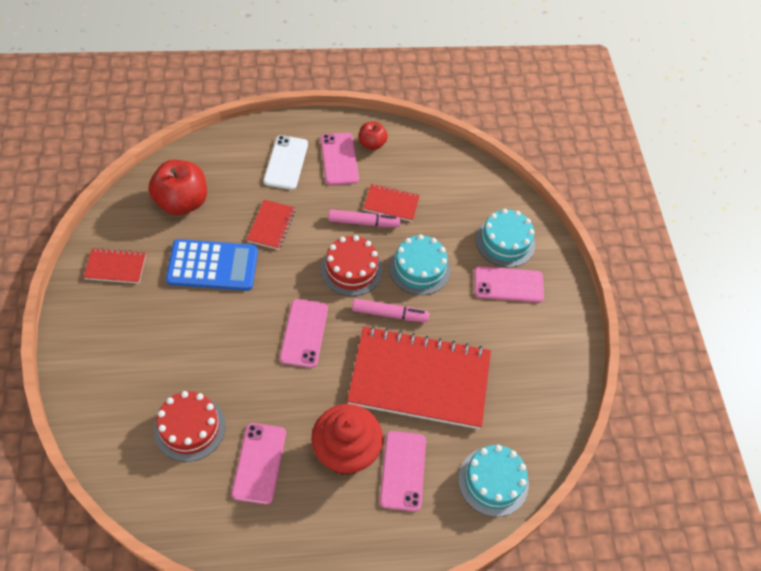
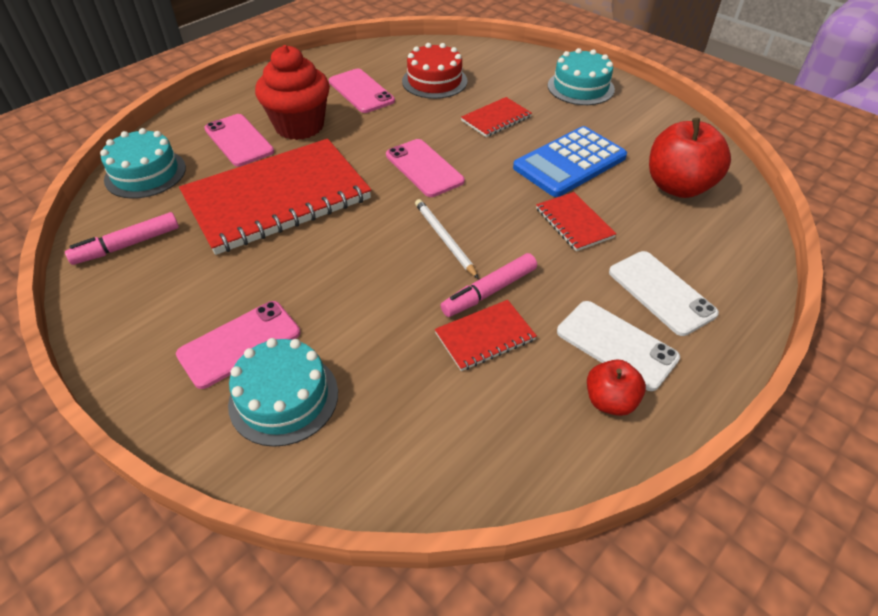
camera: 145 degrees right, 10 degrees down
(115, 267) = (635, 118): red notebook -> red notebook (496, 119)
(339, 159) = (616, 345): pink phone -> white phone
(351, 269) = (444, 239): red cake -> white pencil
(389, 314) = (360, 227): pink marker -> pink marker (127, 245)
(419, 268) = (371, 288): turquoise cake -> turquoise cake (580, 87)

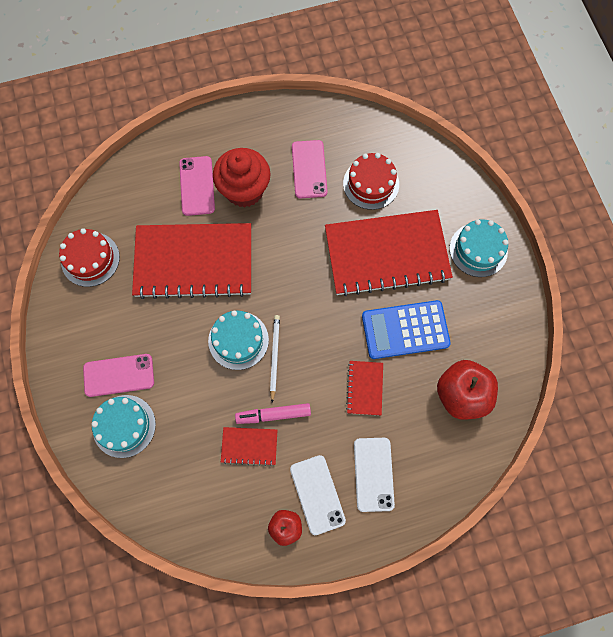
camera: 30 degrees right, 25 degrees up
(127, 245) = (90, 259): pink marker -> red cake
(145, 173) = (125, 192): turquoise cake -> turquoise cake (238, 340)
(424, 168) = (302, 282): pink phone -> none
(496, 119) = (386, 254): red notebook -> red notebook, size x2.31

